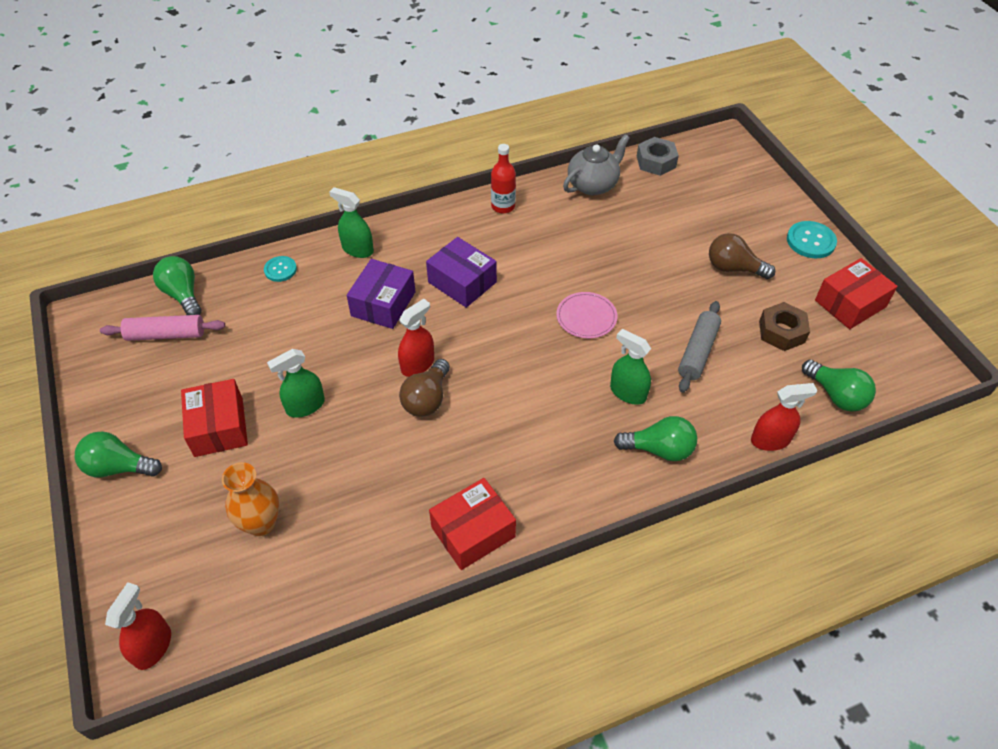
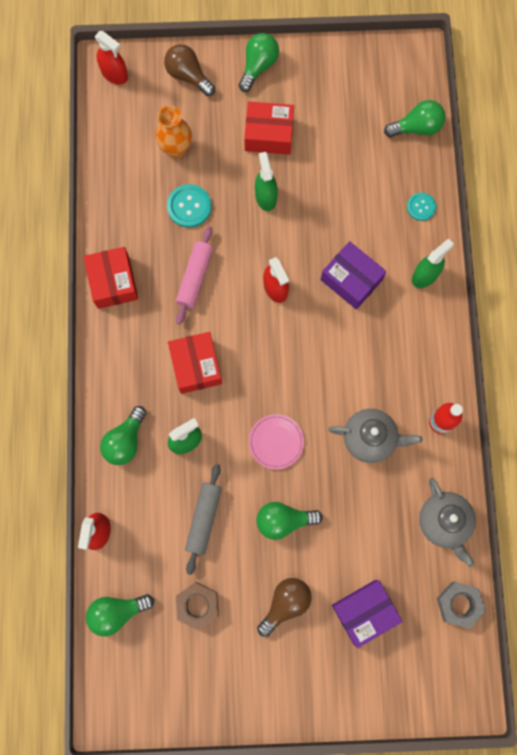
camera: 110 degrees right, 25 degrees up
(166, 334) = (376, 110): pink rolling pin -> pink rolling pin (195, 277)
(427, 399) = (239, 285): brown light bulb -> brown light bulb (188, 76)
(462, 282) = (353, 352): purple box -> purple box (364, 612)
(544, 249) = (370, 438): none -> grey teapot
(659, 290) = (283, 520): none -> green light bulb
(697, 352) = (204, 519): grey rolling pin -> grey rolling pin turned 60 degrees clockwise
(810, 241) = (293, 702): turquoise button -> turquoise button (189, 206)
(850, 304) = (204, 690): red box -> red box (196, 366)

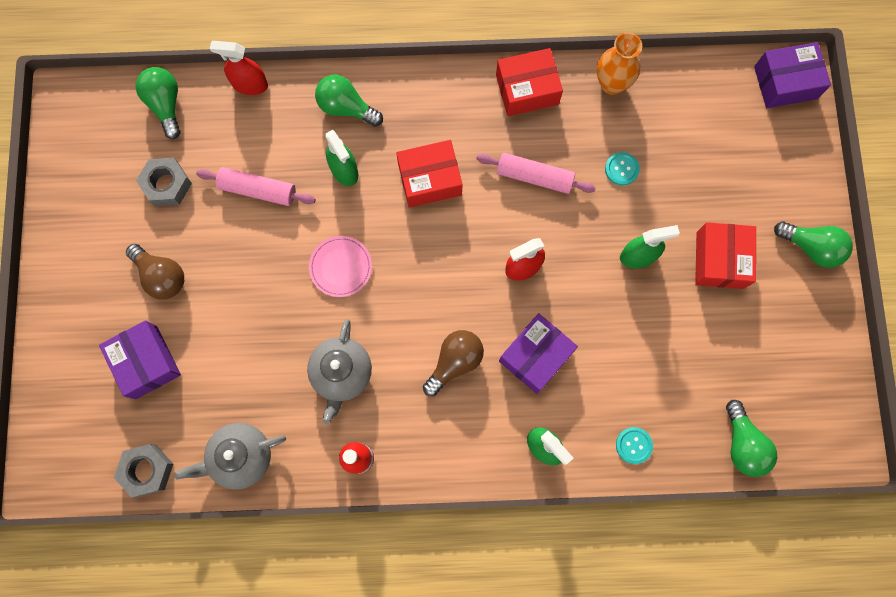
camera: 90 degrees right, 0 degrees up
(114, 74) = (785, 83): red spray bottle -> purple box
(176, 149) = (694, 153): orange vase -> orange vase (612, 83)
(188, 76) = (790, 165): brown light bulb -> brown light bulb (455, 362)
(189, 206) = (621, 169): turquoise button -> turquoise button, size x0.65
(197, 605) = (167, 185): brown nut -> grey nut
(204, 519) = (258, 190): grey rolling pin -> pink rolling pin
(283, 520) = (252, 275): green light bulb -> none

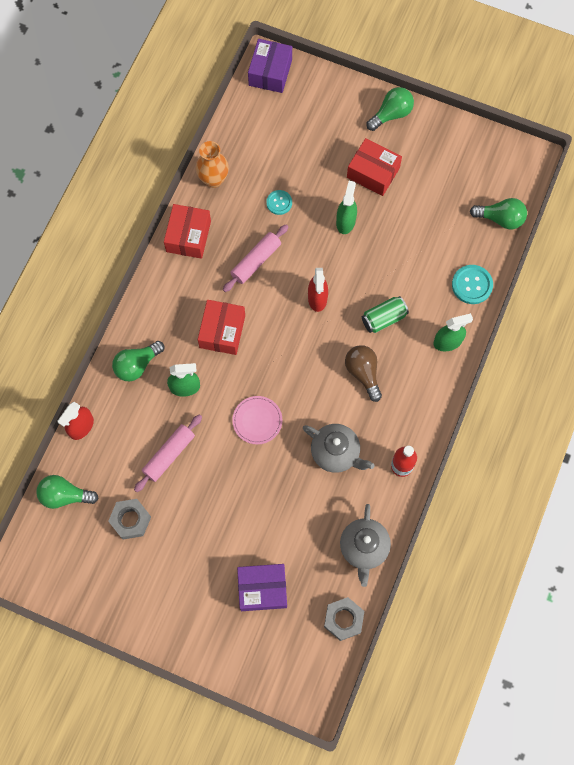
camera: 65 degrees left, 5 degrees down
(162, 276) = (201, 552): brown light bulb -> none
(536, 356) = (384, 318): purple box -> green can
(633, 445) = (472, 285): turquoise button -> turquoise button, size x1.53

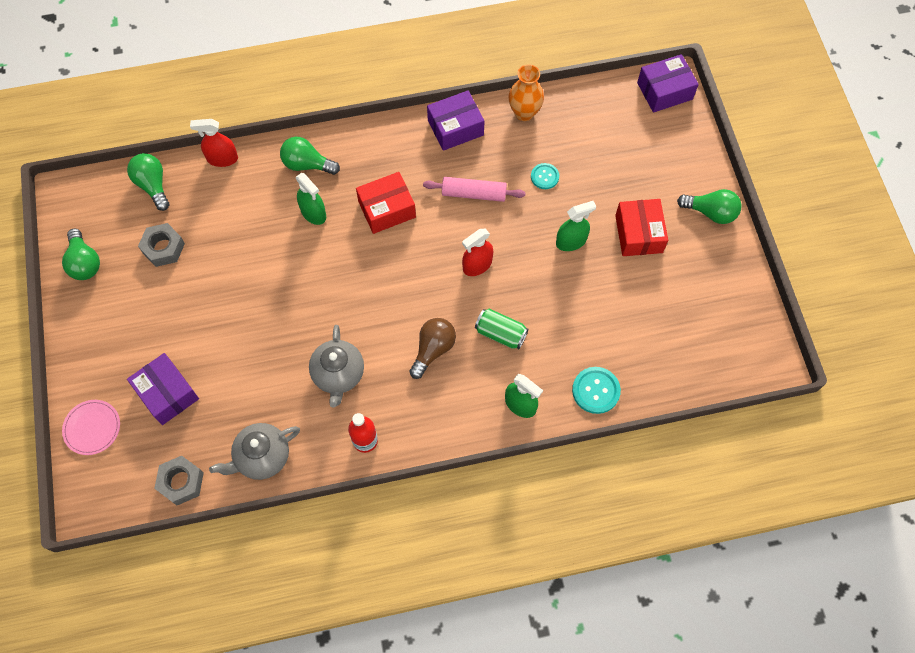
camera: 55 degrees right, 5 degrees down
(169, 455) = (242, 240): pink rolling pin -> none
(188, 236) = (455, 128): red box -> purple box
(257, 420) = (323, 289): pink plate -> pink plate (92, 428)
(500, 219) = (686, 374): green light bulb -> green light bulb (85, 262)

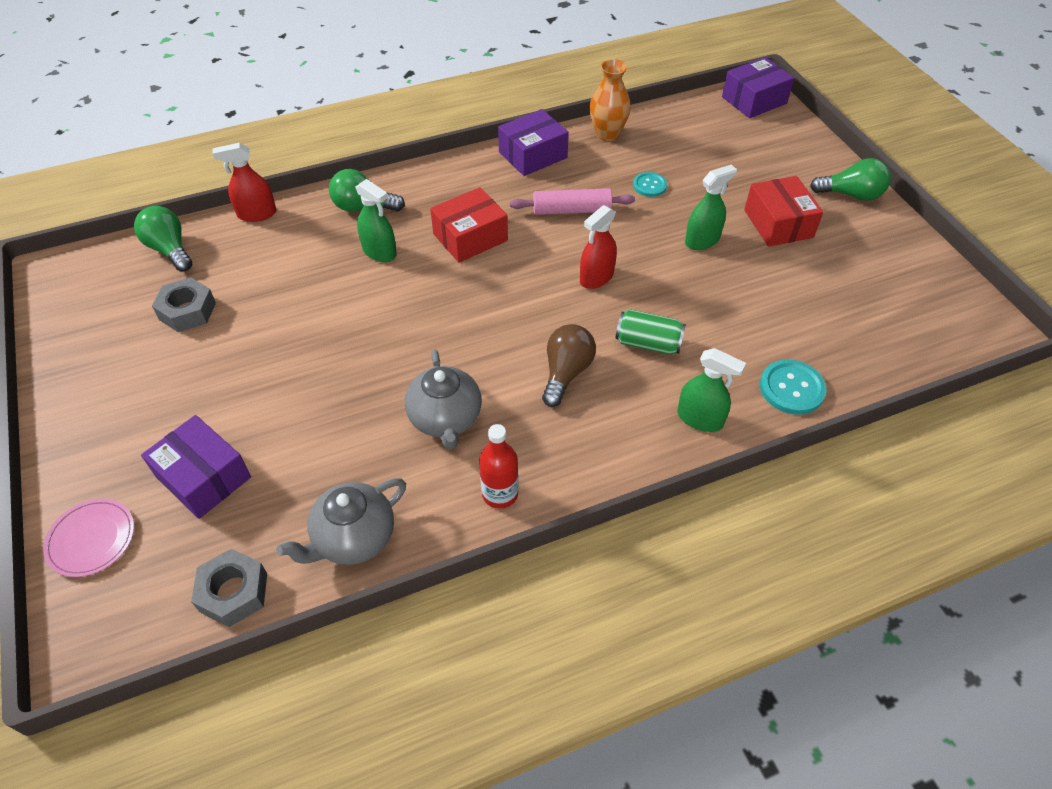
camera: 10 degrees left, 15 degrees down
(85, 262) = (79, 340): green light bulb -> none

